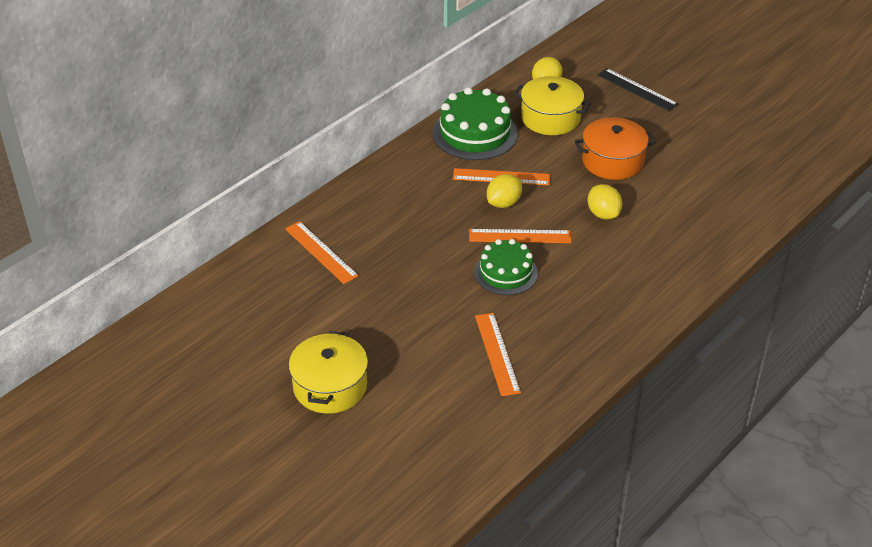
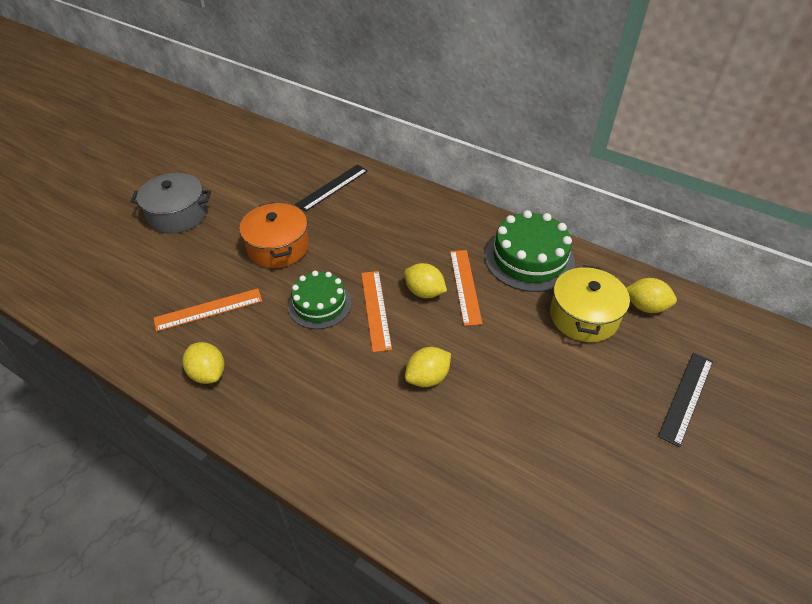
camera: 80 degrees right, 5 degrees up
(321, 252) = (332, 187): orange ruler -> black ruler
(330, 386) = (177, 215): yellow pot -> grey pot
(580, 351) = (208, 373): none -> yellow lemon
(612, 161) = (527, 380): orange pot -> orange pot (278, 247)

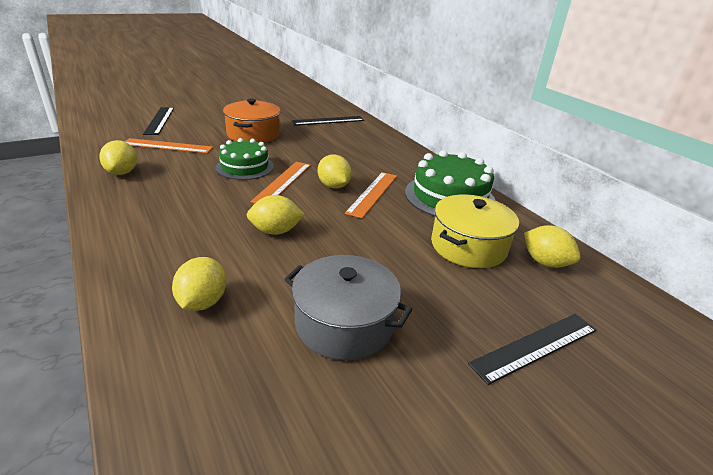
camera: 25 degrees right, 15 degrees down
(151, 270) = (159, 120): none -> black ruler
(177, 215) = (209, 105): grey pot -> grey pot (344, 324)
(444, 485) = (202, 302): none -> yellow lemon

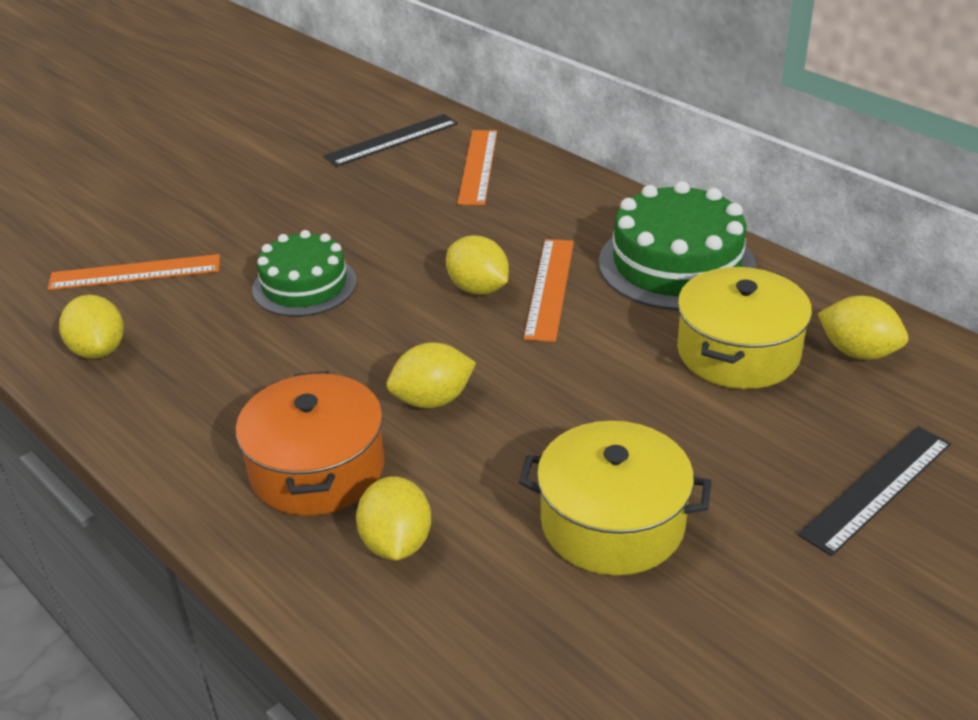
camera: 10 degrees left, 5 degrees up
(159, 120) = (74, 215): black ruler -> none
(253, 134) = (273, 207): orange pot -> orange pot (317, 469)
(283, 182) = (389, 302): orange ruler -> orange ruler (478, 166)
(344, 324) = (612, 523): grey pot -> yellow pot

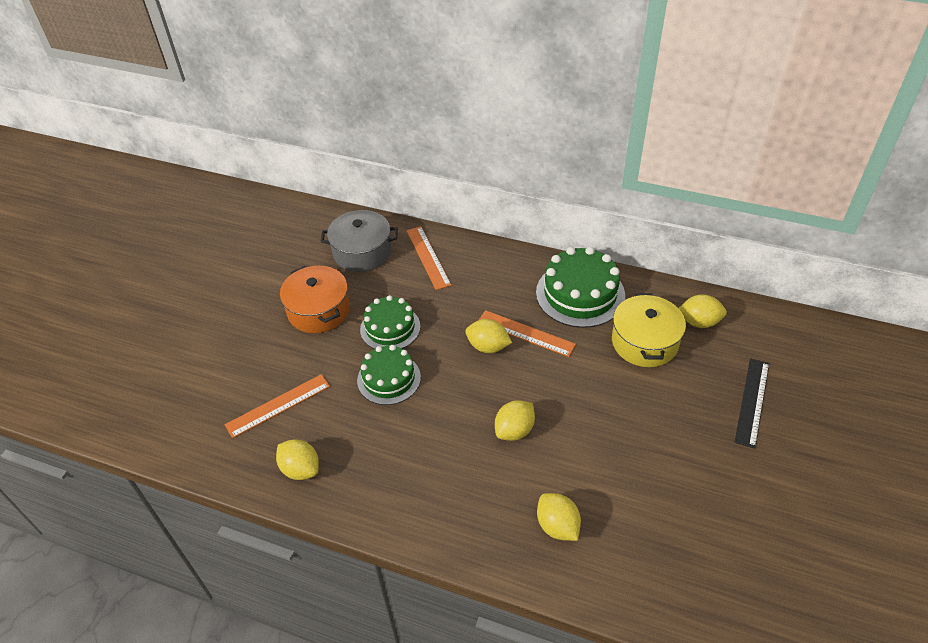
camera: 25 degrees left, 10 degrees up
(317, 469) = (485, 498): orange pot -> orange pot (318, 310)
(356, 230) = (390, 328): none -> green cake
(392, 140) = (362, 252): black ruler -> grey pot
(549, 288) = (525, 333): orange ruler -> orange ruler turned 45 degrees counterclockwise
(612, 523) = (650, 470): yellow pot -> none

